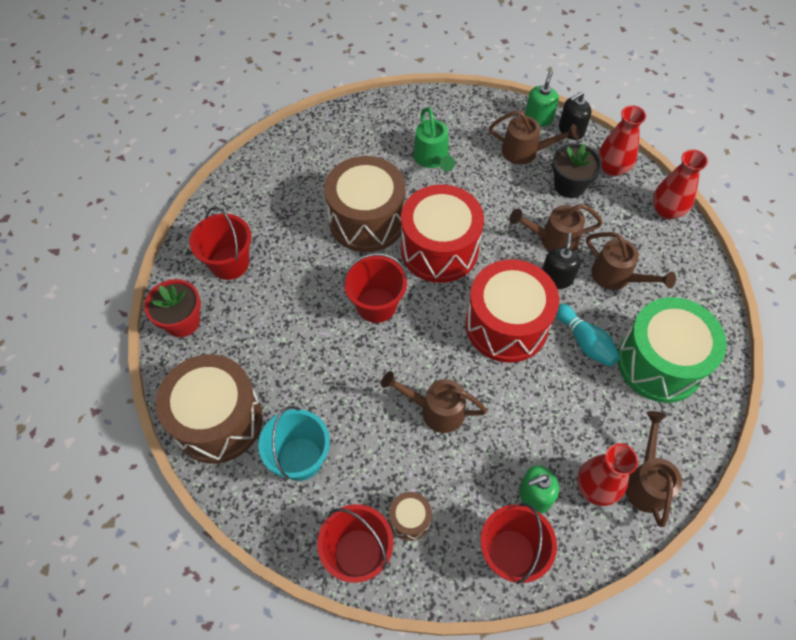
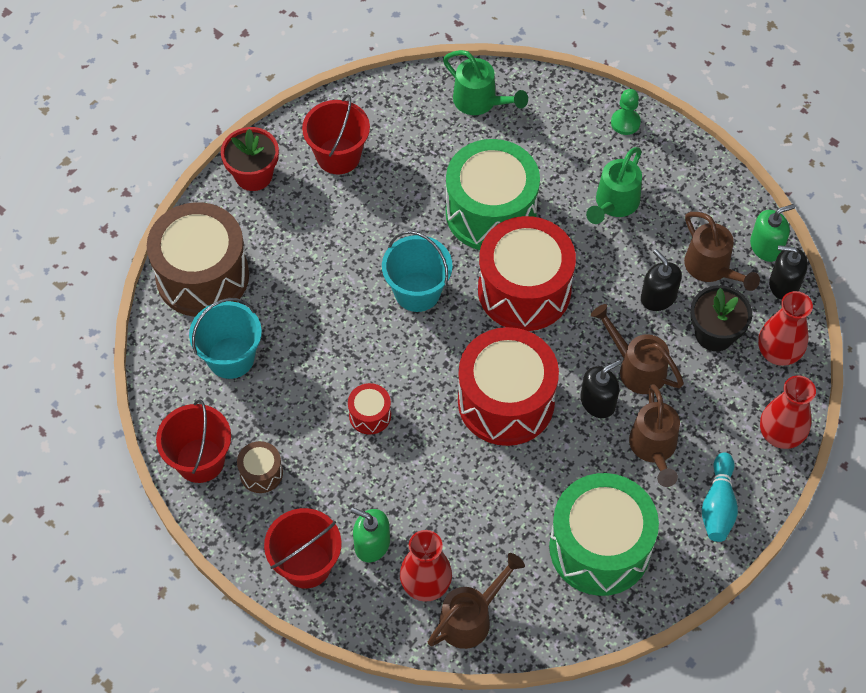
camera: 45 degrees right, 0 degrees up
(286, 162) = (480, 102): none -> green watering can
(367, 220) = (491, 212): brown drum -> green drum
(376, 305) = (417, 291): red bucket -> turquoise bucket
(386, 110) = (625, 122): none -> green pawn
(436, 410) = (370, 415): brown watering can -> red drum
(517, 190) = (658, 297): none -> black soap dispenser
(585, 342) = (556, 473): turquoise bowling pin -> turquoise bowling pin (718, 505)

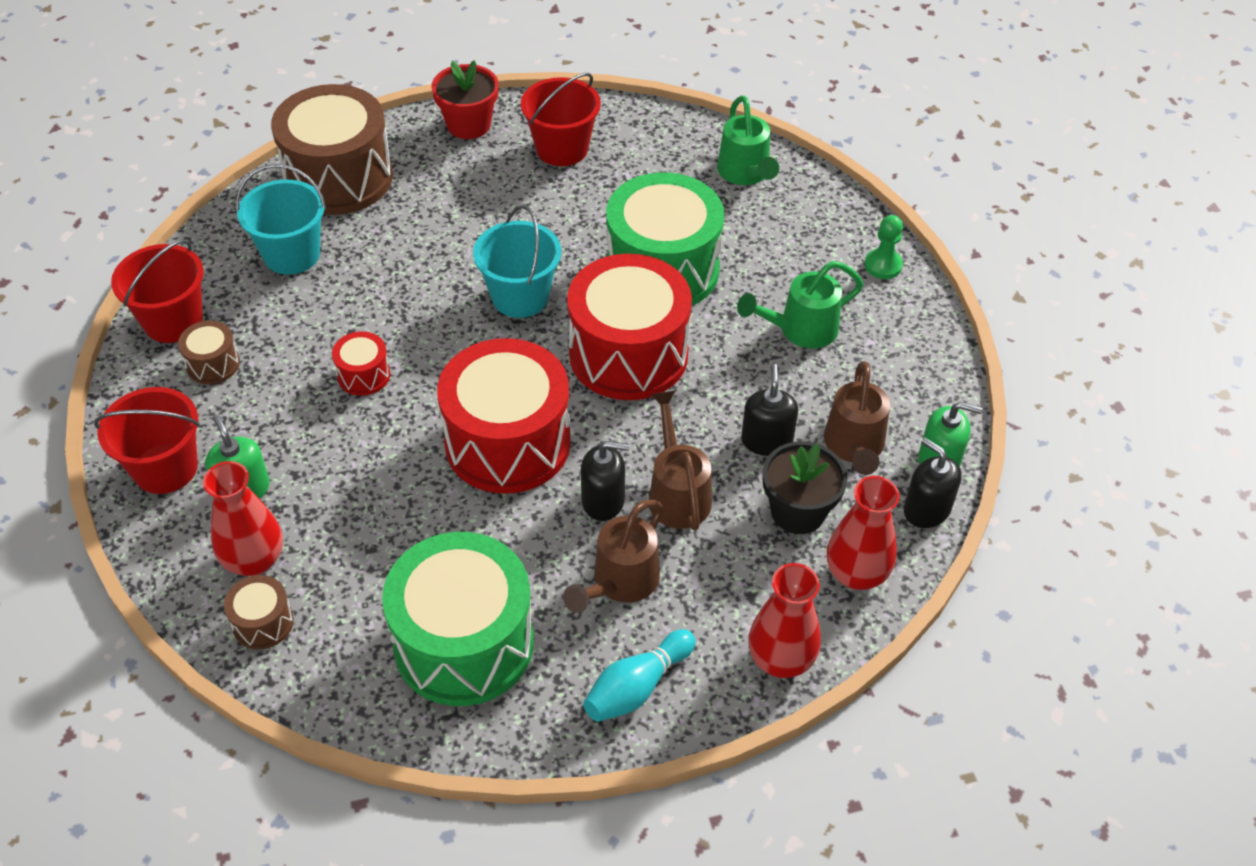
camera: 35 degrees right, 10 degrees down
(471, 618) = (263, 622): brown watering can -> brown drum

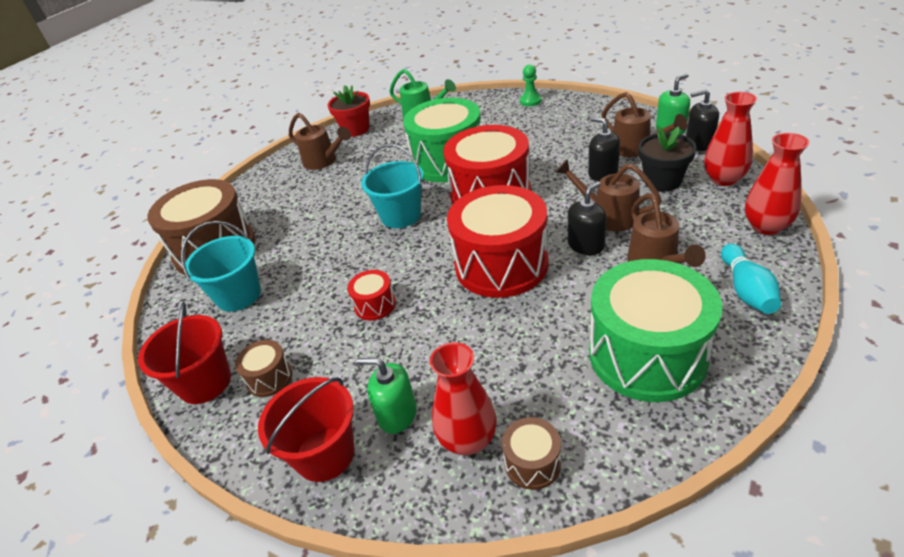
camera: 40 degrees left, 10 degrees down
(468, 125) = (258, 185): red flower pot -> red flower pot (355, 129)
(562, 149) = (323, 161): red bucket -> brown watering can
(801, 330) = (541, 136): green watering can -> none

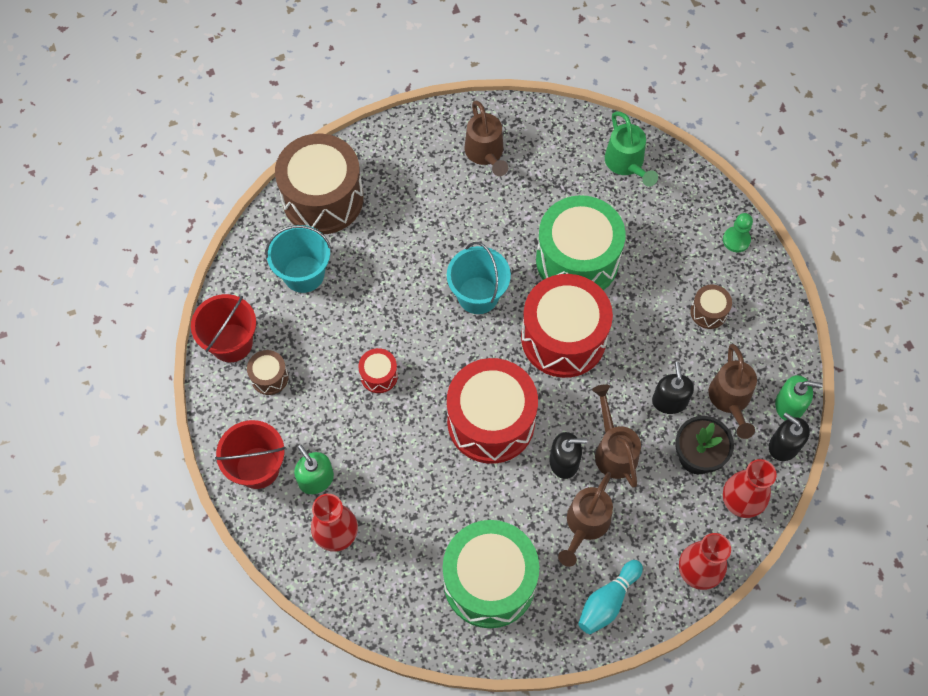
camera: 35 degrees right, 25 degrees up
(355, 129) = (552, 127): red flower pot -> none
(532, 463) = (353, 581): brown drum -> brown drum (708, 312)

